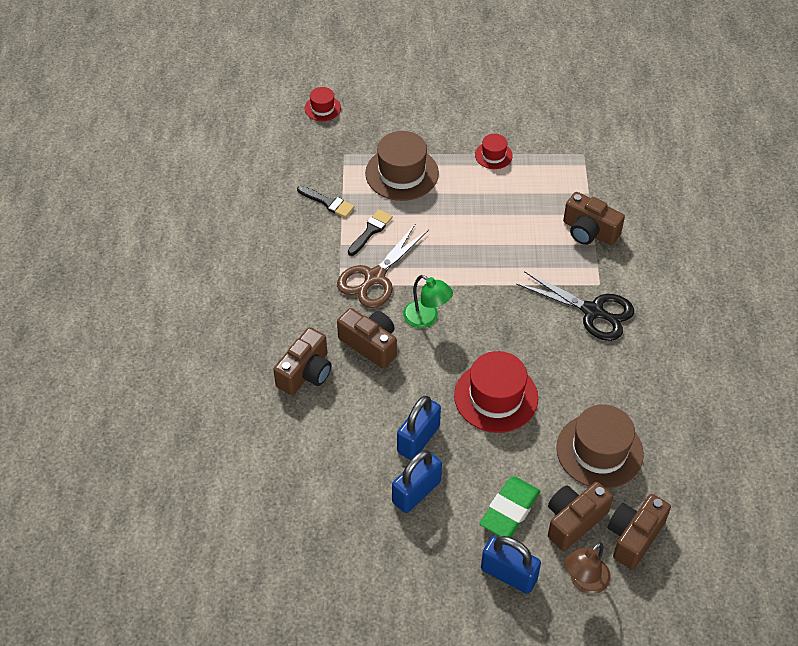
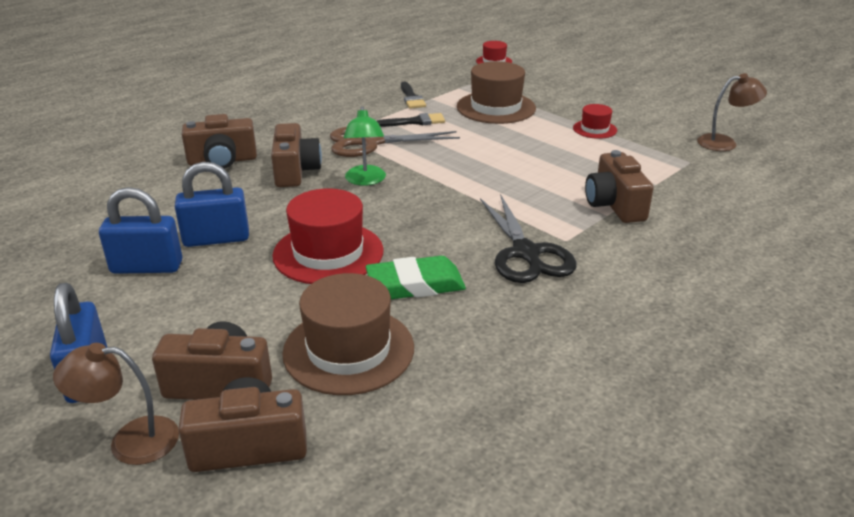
camera: 45 degrees right, 20 degrees down
(509, 510) = (185, 331): green eraser -> green eraser (415, 284)
(581, 117) = (724, 143): none -> brown lamp

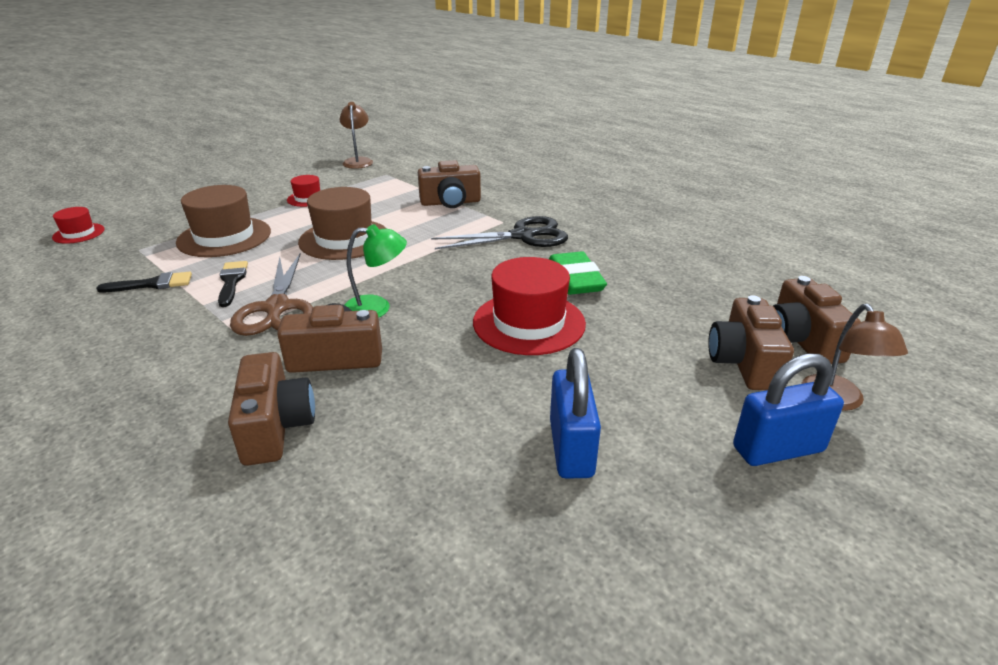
camera: 90 degrees left, 0 degrees up
(216, 238) = (502, 400): blue padlock -> none
(348, 350) = (672, 305): brown hat -> brown hat (344, 239)

